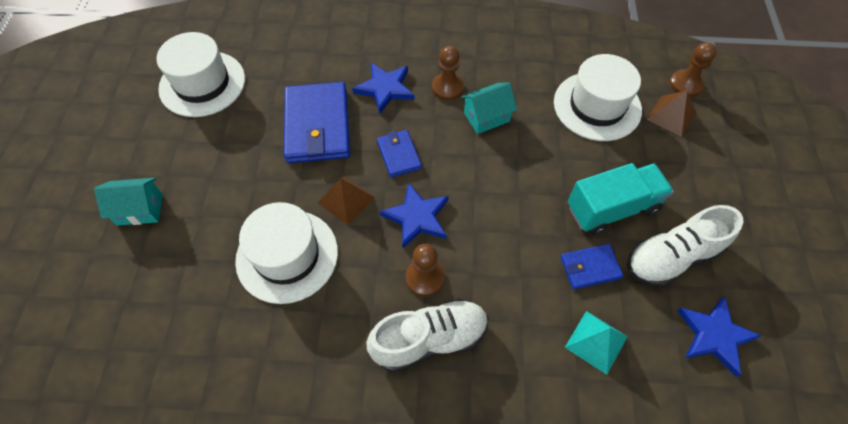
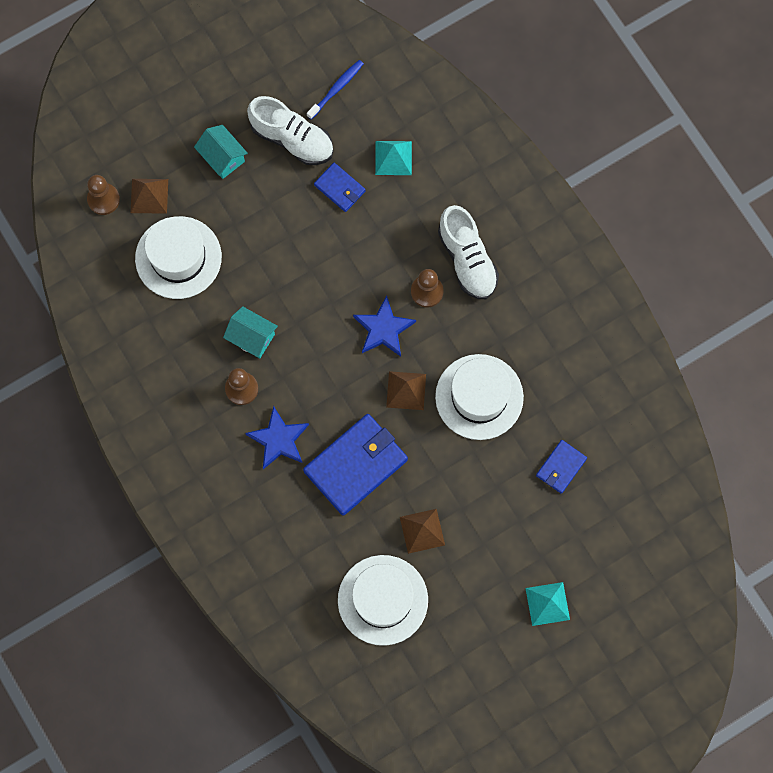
camera: 125 degrees left, 15 degrees up
(73, 190) = (547, 603): none -> turquoise pyramid
(140, 209) = (524, 536): turquoise house -> turquoise house (222, 157)
(223, 139) = (422, 531): none -> brown pyramid
(399, 155) = (338, 380): blue wallet -> blue wallet (561, 467)
(429, 339) = (467, 260): white shoe -> white shoe turned 150 degrees counterclockwise
(612, 208) = (277, 197): turquoise truck -> none
(714, 336) = (336, 89): blue star -> blue toothbrush

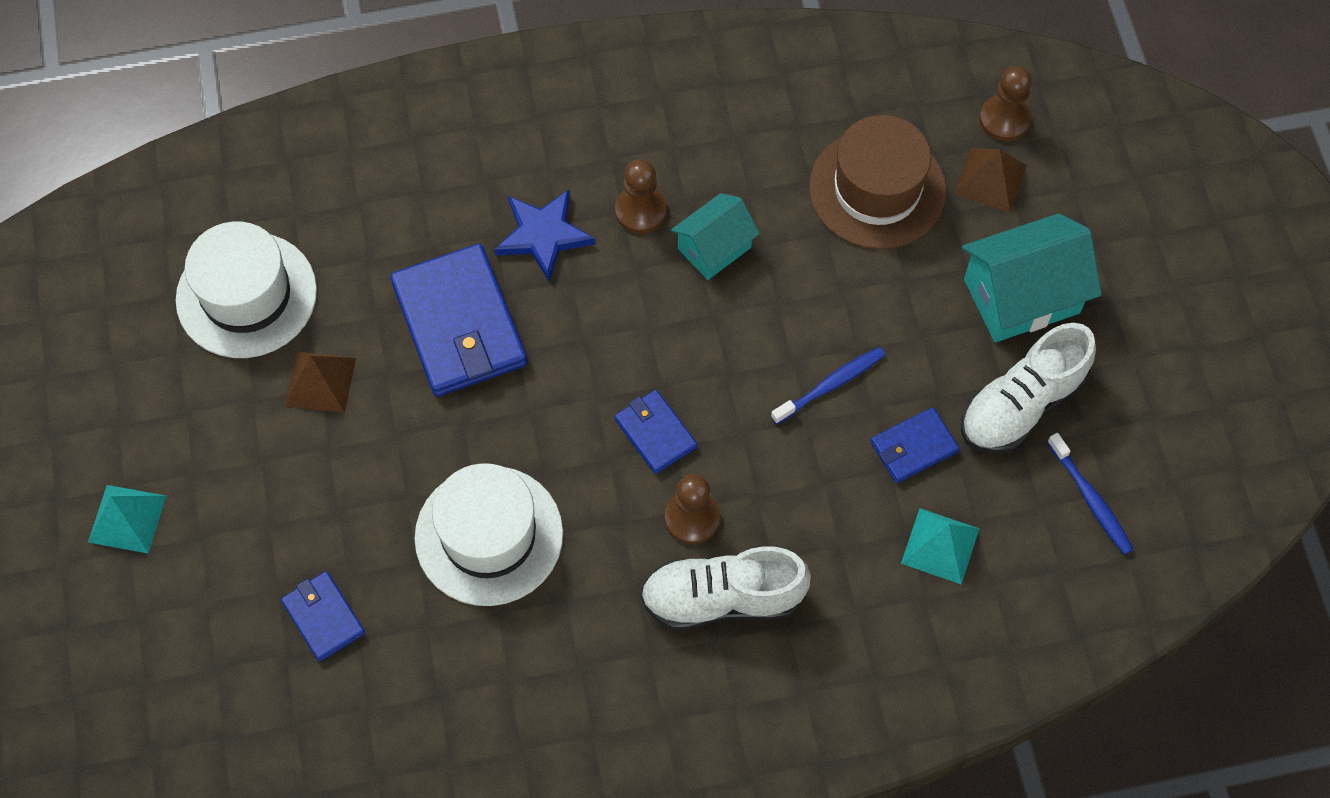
camera: 110 degrees right, 10 degrees down
(178, 257) = (877, 189): white hat -> brown hat
(222, 157) = (1021, 296): turquoise house -> turquoise house, size x1.61
(317, 244) = (830, 385): none -> blue toothbrush
(383, 329) = (655, 433): blue star -> blue wallet
(406, 390) = (544, 432): brown pyramid -> none

